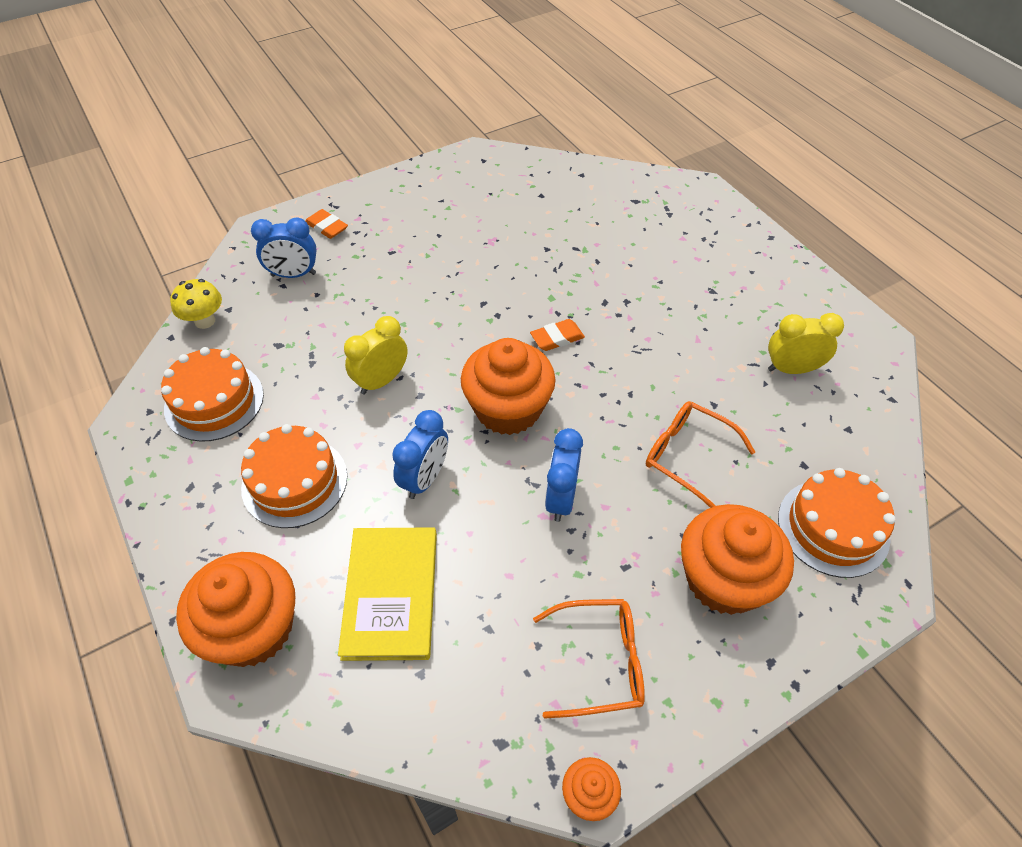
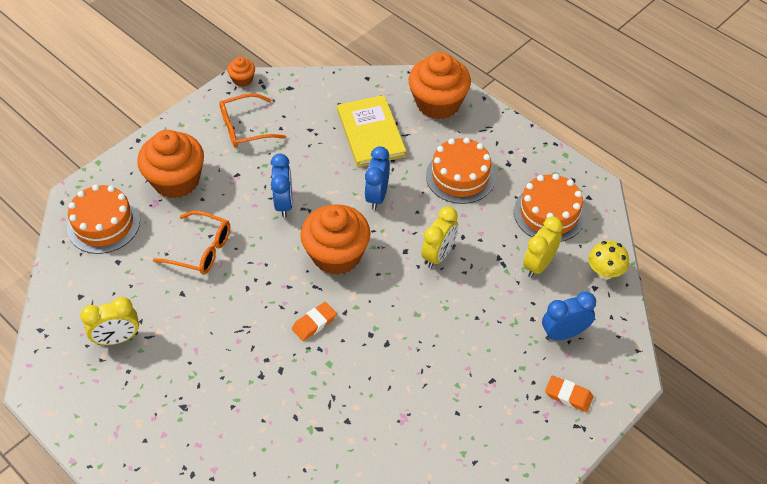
camera: 165 degrees right, 0 degrees up
(271, 344) = (539, 265): none -> yellow clock

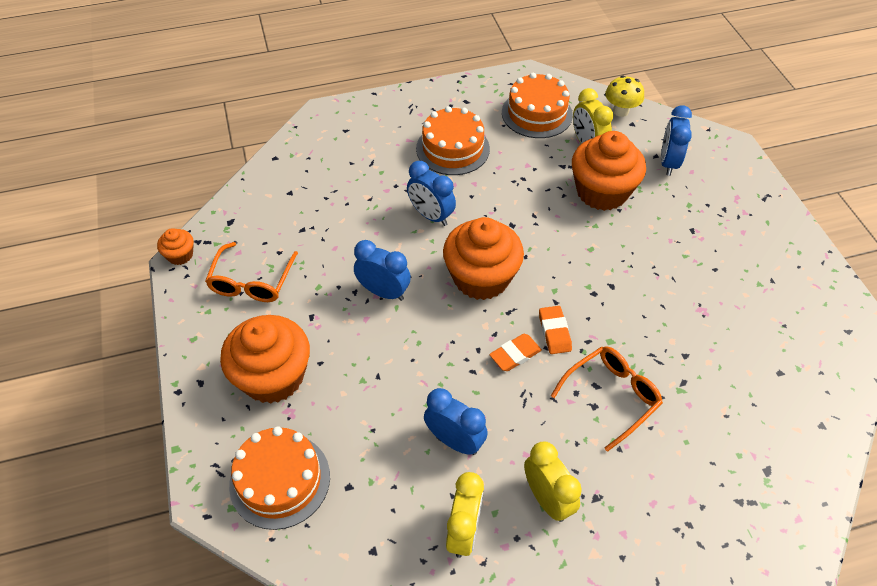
camera: 60 degrees left, 0 degrees up
(183, 303) = (454, 441): none -> blue clock
(201, 250) = (391, 393): orange glasses -> orange glasses (611, 396)
(371, 133) = (348, 186): yellow book -> none
(438, 103) = (353, 124): orange cupcake -> orange cupcake (602, 192)
(438, 255) = (533, 203): yellow clock -> yellow clock (547, 499)
(568, 395) = (732, 189): orange eraser -> orange eraser (515, 354)

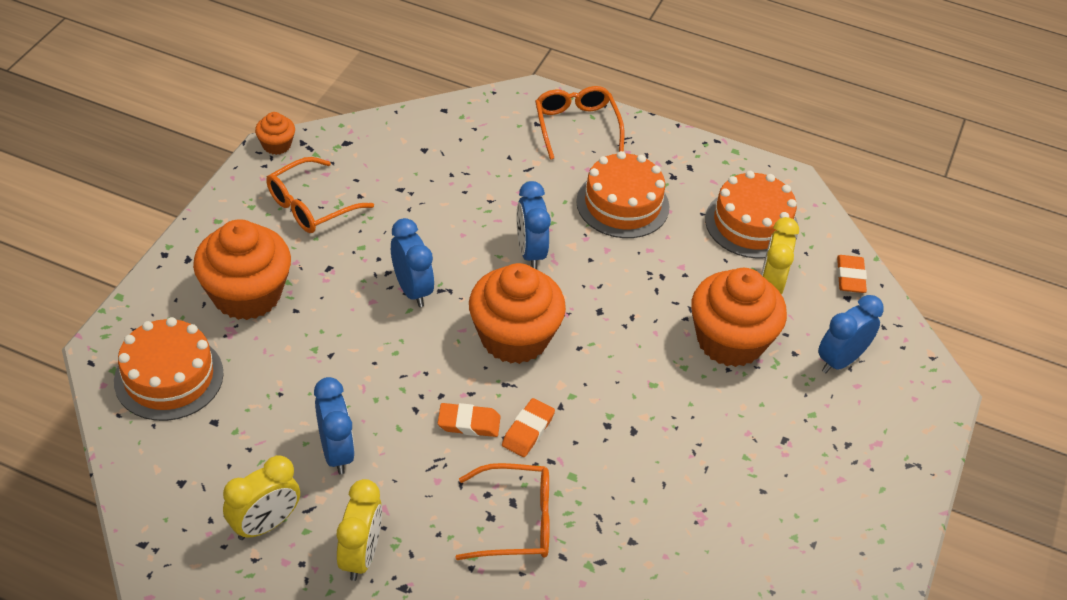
camera: 35 degrees right, 5 degrees down
(372, 117) = (576, 126): none -> orange glasses
(620, 111) = (850, 277): yellow mushroom -> orange eraser

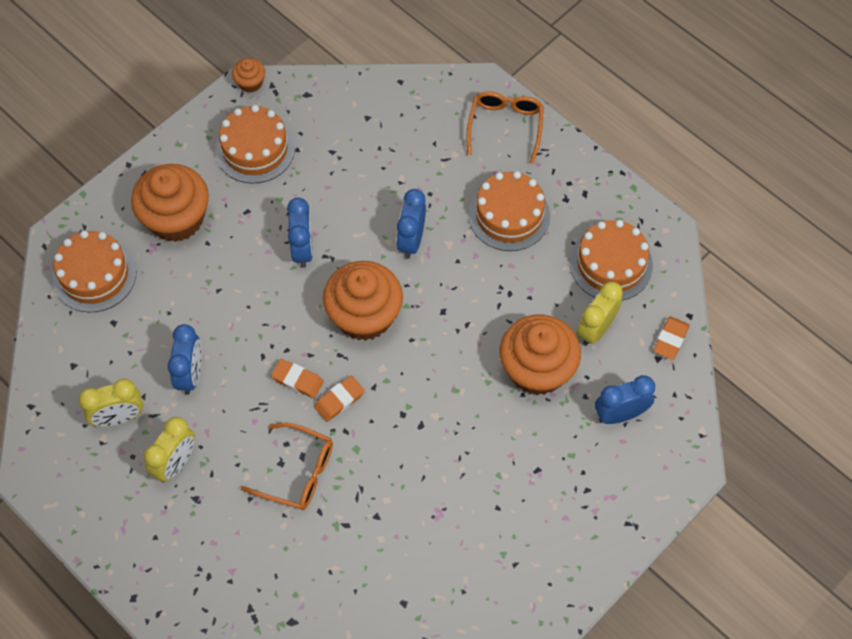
camera: 25 degrees right, 15 degrees up
(310, 206) = (255, 149): orange glasses -> orange cake

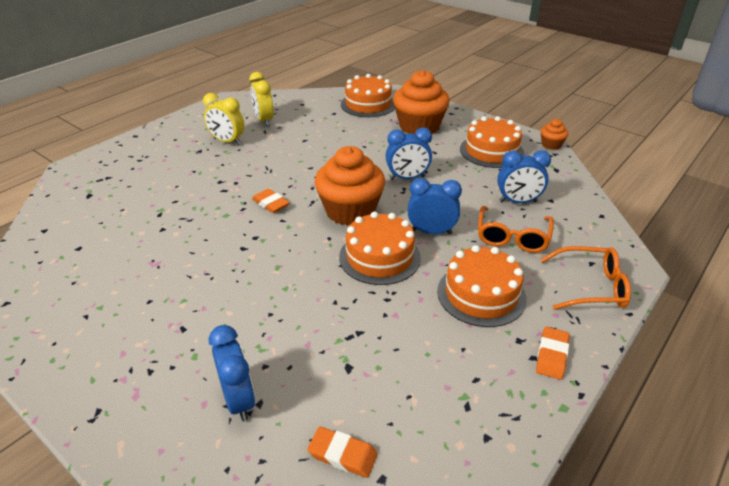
camera: 85 degrees right, 25 degrees down
(190, 374) = (295, 141): blue clock -> blue clock (518, 201)
(297, 380) = (289, 183): orange eraser -> orange eraser (551, 355)
(298, 472) = (210, 189): orange glasses -> orange glasses (512, 237)
(537, 369) = (298, 323): orange cupcake -> none
(596, 329) = (351, 373): yellow clock -> none
(611, 264) = (442, 386): orange cake -> orange cake (379, 257)

